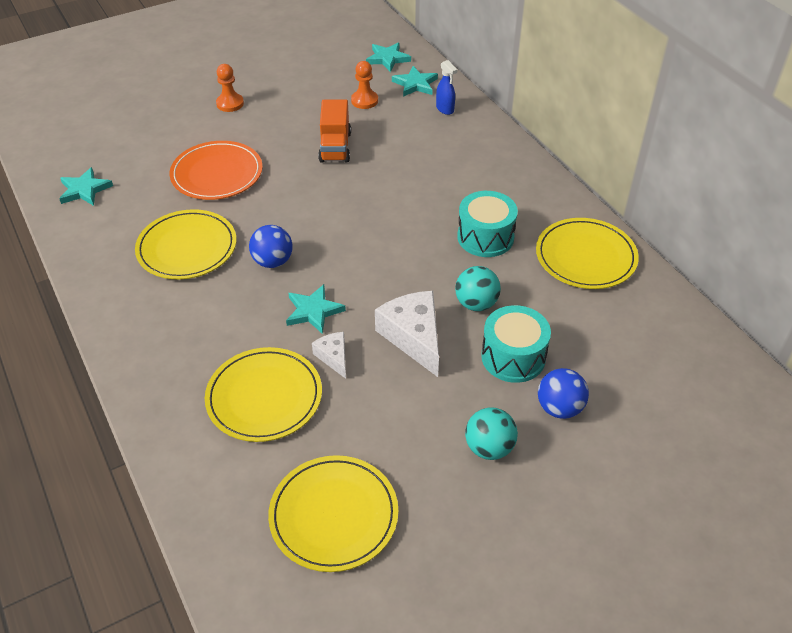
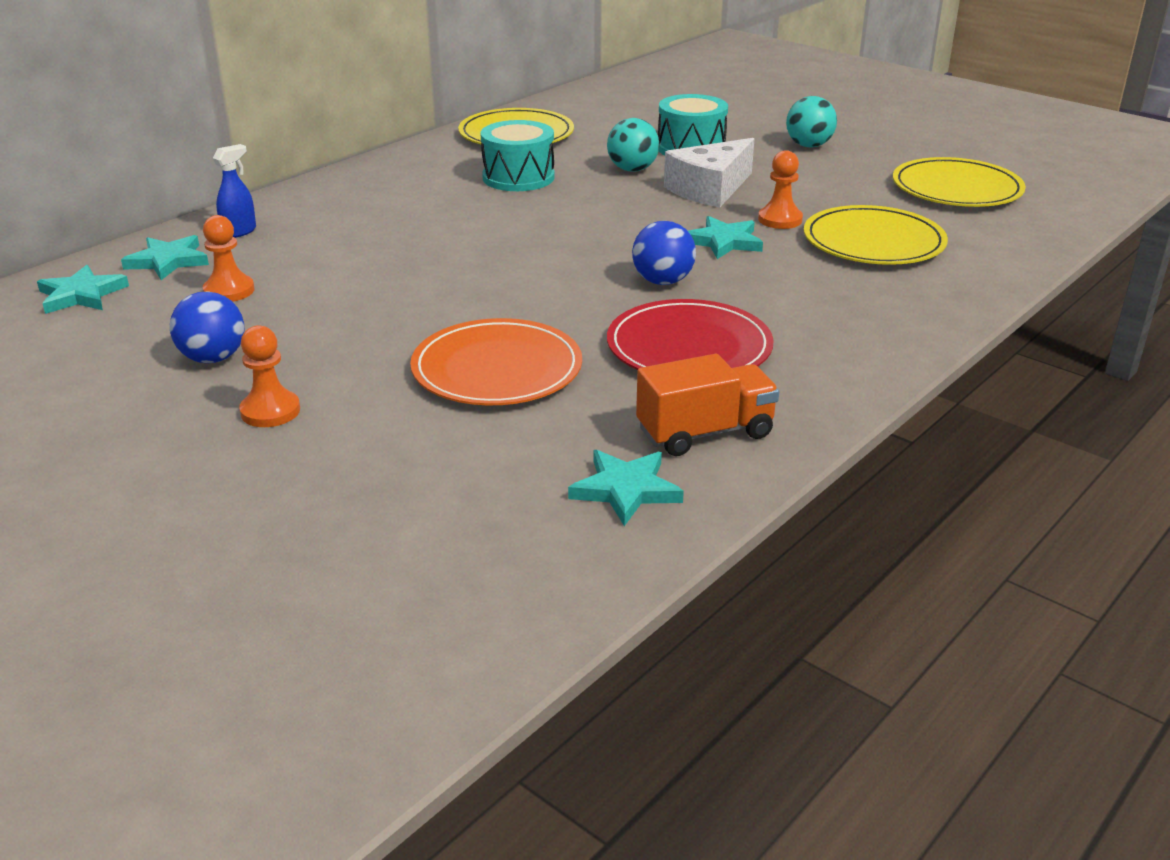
camera: 110 degrees left, 15 degrees down
(187, 248) = (689, 347): yellow plate -> red plate
(333, 357) = (780, 220): white cheese -> orange pawn
(335, 147) = (373, 290): orange truck -> orange truck (705, 432)
(559, 408) = (733, 128): blue ball -> blue ball (213, 358)

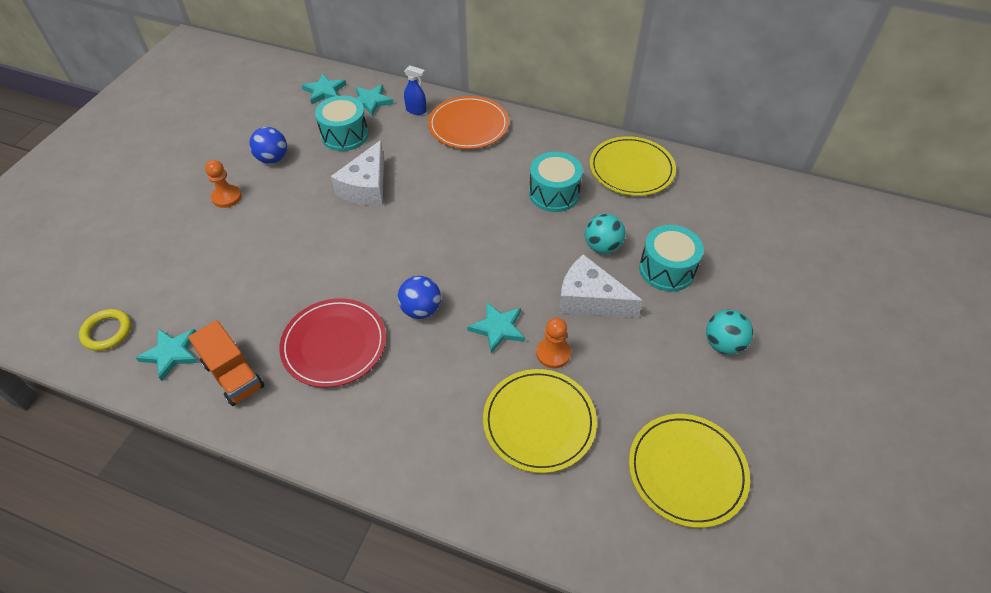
camera: 70 degrees right, 20 degrees up
(229, 291) = (344, 135): orange pawn -> turquoise drum
(378, 288) = (366, 187): none -> white cheese
(497, 369) = (286, 265): orange plate -> orange plate (468, 125)
(527, 562) = (107, 332): none -> yellow ring

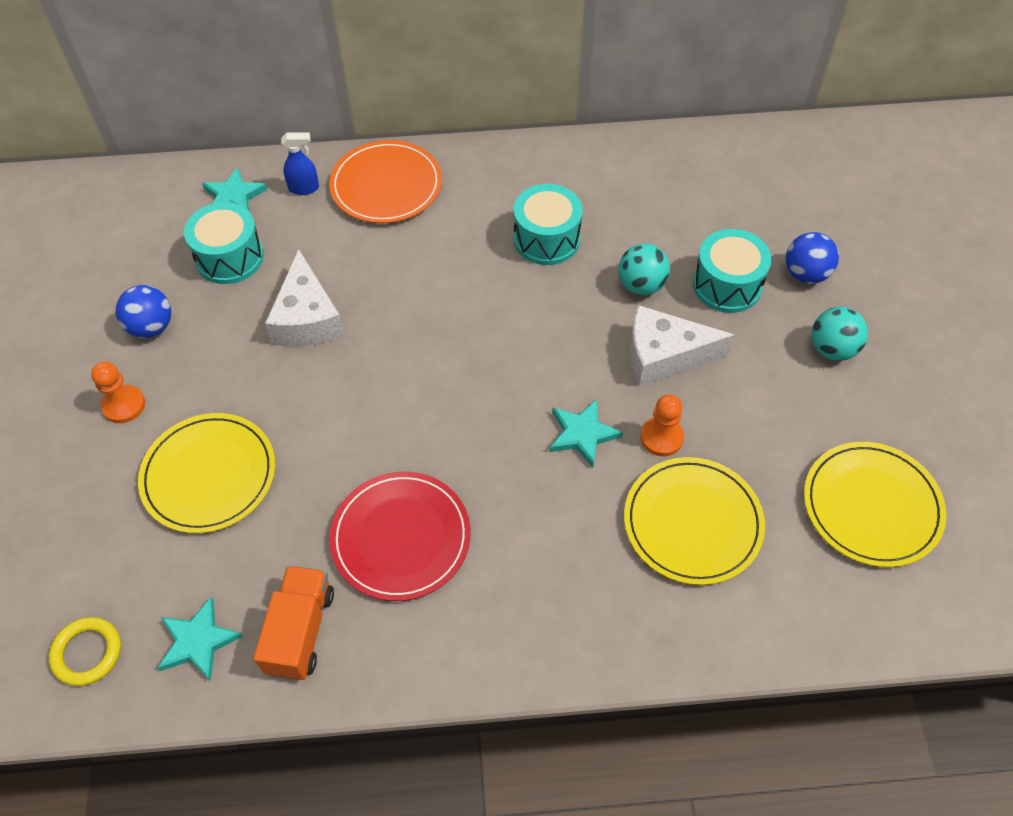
camera: 25 degrees left, 5 degrees up
(234, 375) = (300, 631): orange truck -> orange truck turned 105 degrees counterclockwise
(324, 91) = (158, 204): turquoise star -> none
(421, 310) = (478, 450): blue ball -> blue ball (805, 274)
(631, 169) = (618, 173): yellow plate -> yellow plate (209, 475)

